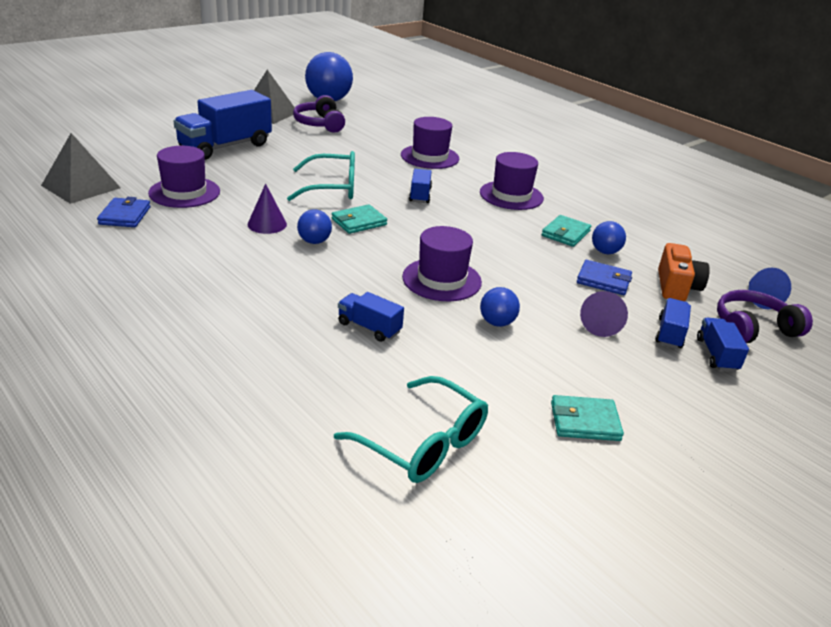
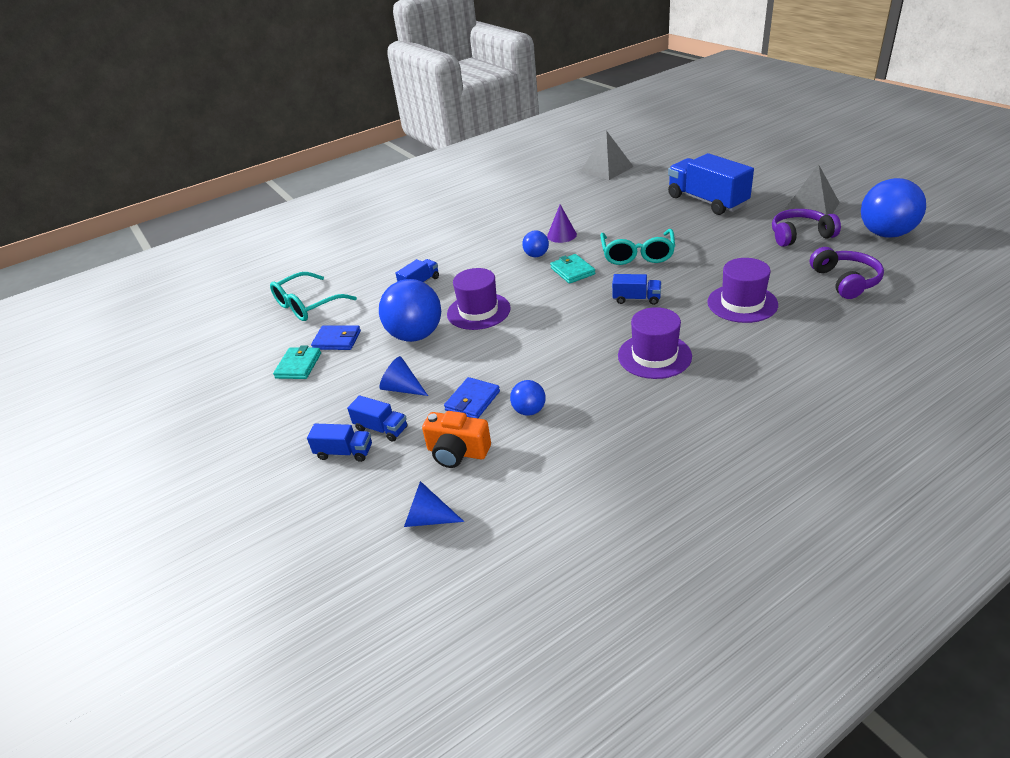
camera: 105 degrees right, 5 degrees up
(125, 215) = (566, 189): blue wallet -> blue wallet (337, 340)
(184, 192) = (608, 200): purple hat -> none
(497, 323) = (415, 335): blue ball -> blue ball, size x2.03
(565, 233) = (567, 387): turquoise wallet -> none
(601, 325) = (402, 388): purple cone -> blue cone
(753, 328) = (375, 493): purple headphones -> purple headphones (845, 281)

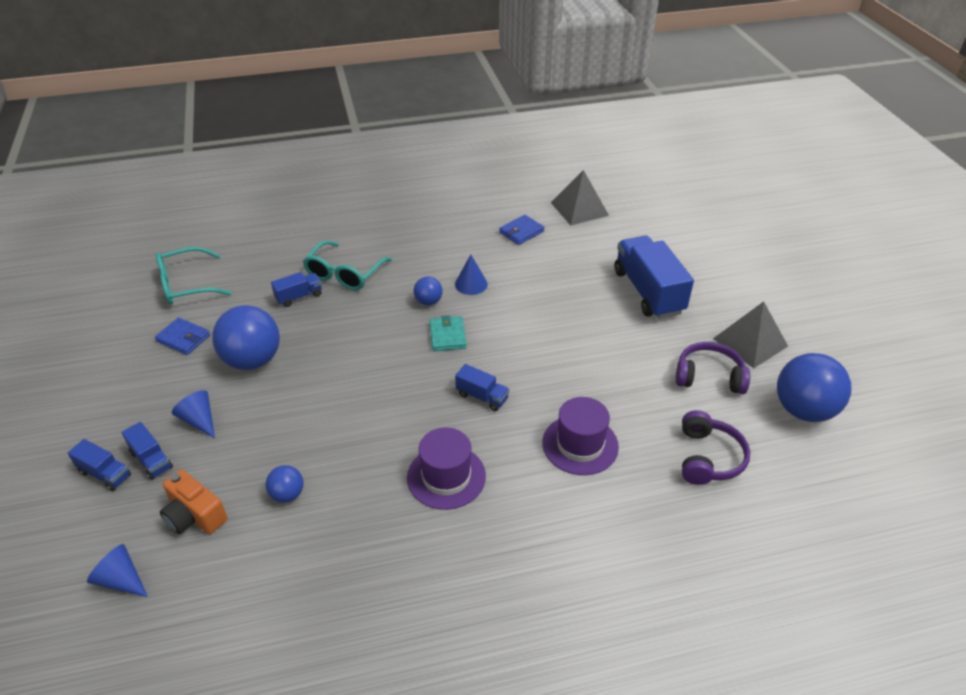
camera: 15 degrees right, 5 degrees up
(298, 365) = (133, 356): turquoise wallet -> none
(472, 401) = (248, 461): blue wallet -> blue wallet (521, 232)
(478, 311) = (327, 353): purple hat -> none
(561, 235) = (471, 284): purple cone -> blue cone
(637, 254) = (525, 338): turquoise glasses -> turquoise glasses (345, 274)

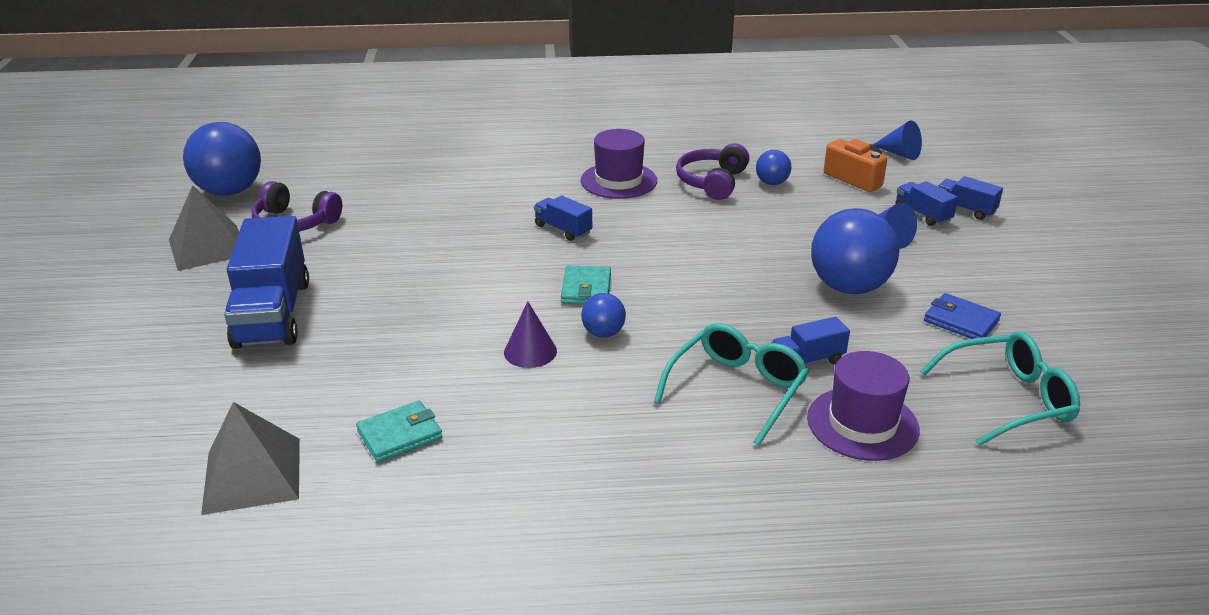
camera: 170 degrees left, 10 degrees down
(471, 284) = (530, 351): blue cone -> purple cone
(521, 232) = (400, 435): blue wallet -> turquoise wallet
(580, 445) = (478, 188): purple hat -> purple hat (862, 424)
(708, 458) = (363, 171): purple headphones -> purple headphones (712, 182)

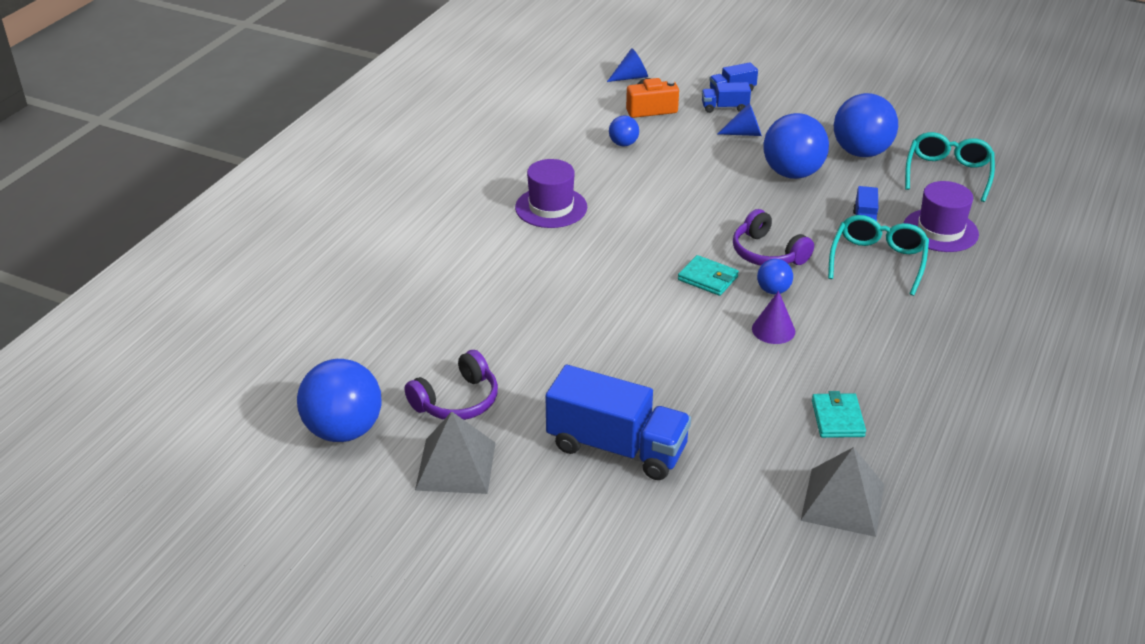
camera: 60 degrees left, 5 degrees up
(563, 229) = (607, 260): blue truck -> none
(712, 182) = (596, 167): purple headphones -> purple headphones (767, 253)
(736, 390) = (877, 261): turquoise glasses -> turquoise glasses turned 45 degrees clockwise
(961, 321) = (861, 152): blue wallet -> blue ball

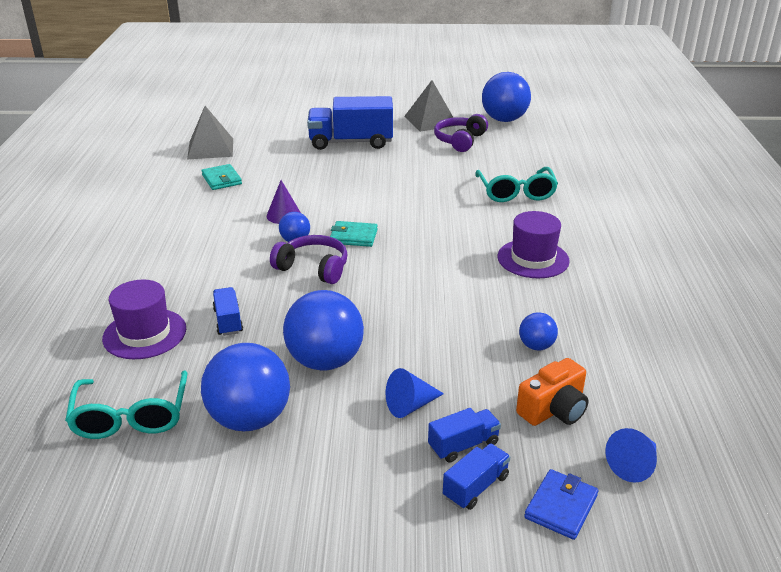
camera: 155 degrees right, 5 degrees down
(691, 73) = (561, 506): none -> blue wallet
(877, 261) = (208, 286): turquoise glasses -> turquoise glasses (516, 192)

